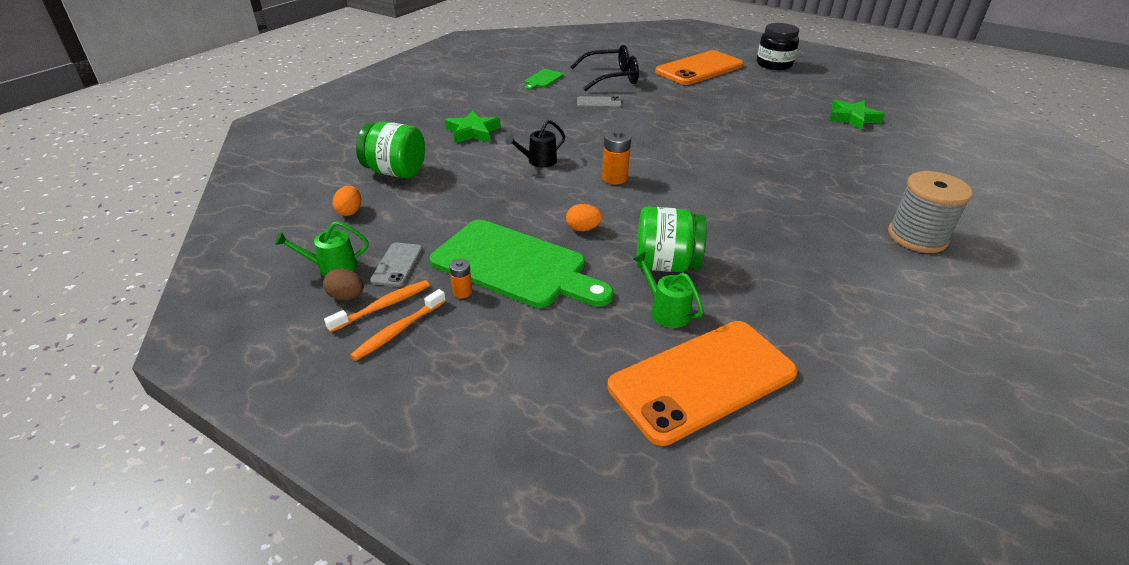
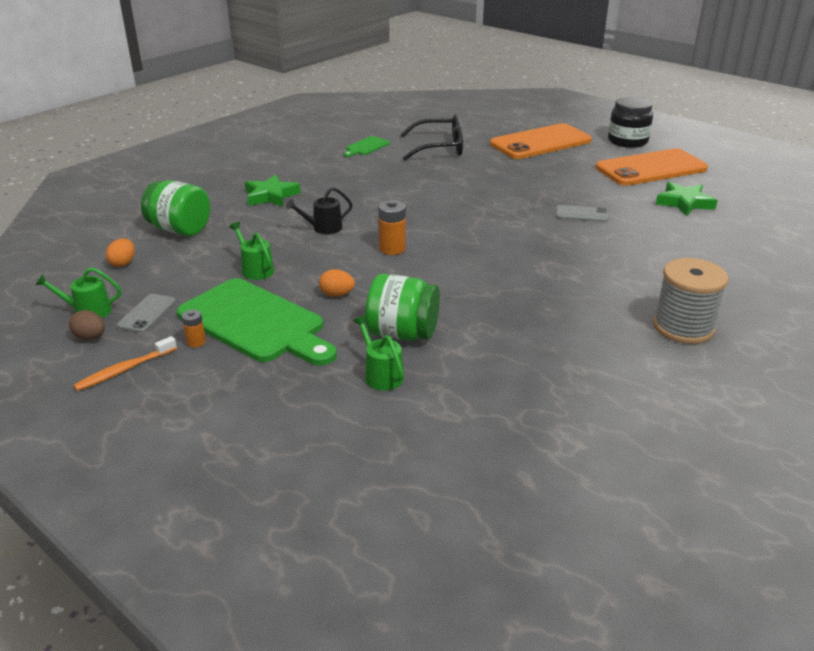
camera: 10 degrees right, 5 degrees down
(383, 306) = (119, 348): orange toothbrush -> none
(490, 208) = (255, 269): none -> green watering can
(599, 103) = (413, 173): grey phone -> grey phone (581, 214)
(702, 380) = (385, 437): orange phone -> orange phone (651, 168)

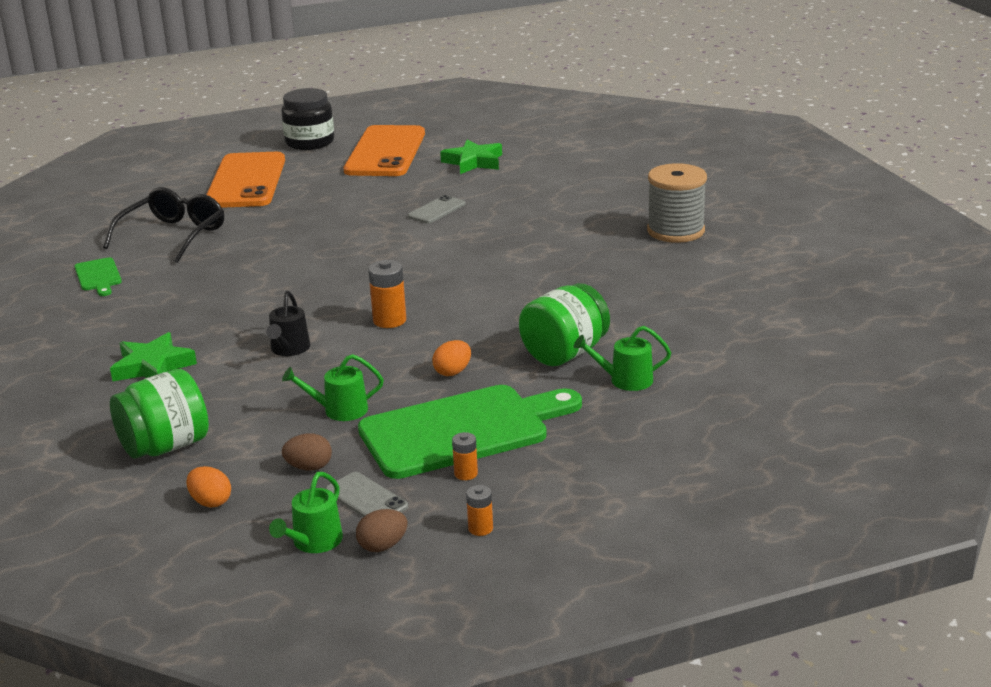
camera: 60 degrees left, 5 degrees down
(125, 370) = (480, 528): orange toothbrush -> orange battery
(177, 281) = (309, 467): none -> brown egg

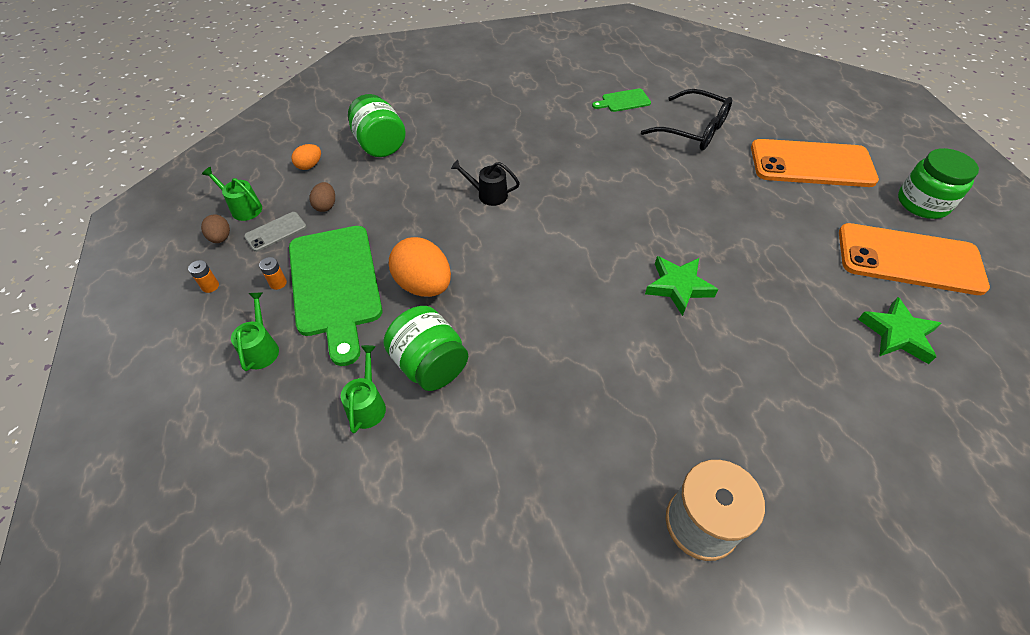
camera: 95 degrees right, 25 degrees up
(153, 366) = (483, 133): green star -> green star (678, 287)
(310, 142) = (922, 203): black jar -> green jar
(340, 410) = (391, 220): green watering can -> green watering can (261, 349)
(389, 320) = (521, 250): orange battery -> none
(436, 210) = (753, 293): grey phone -> none
(453, 372) = (423, 285): orange egg -> orange egg, size x1.97

